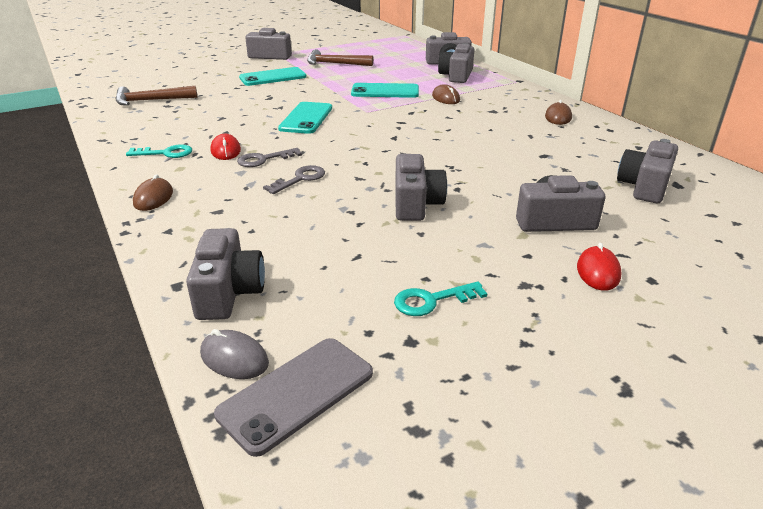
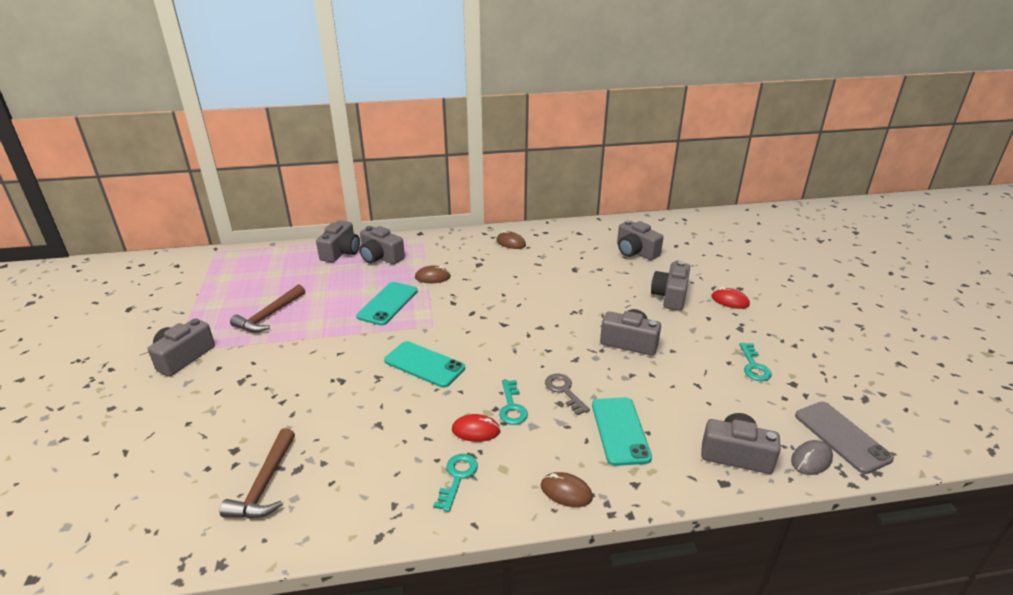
camera: 70 degrees left, 0 degrees up
(264, 159) = (512, 407): grey key -> turquoise key
(273, 77) = (271, 368): turquoise phone -> turquoise phone (620, 431)

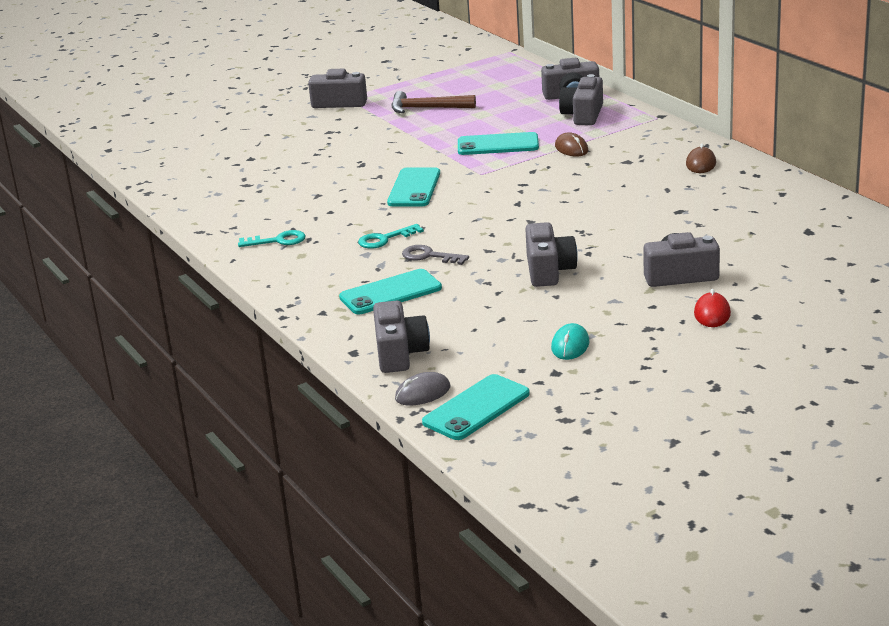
camera: 70 degrees right, 5 degrees down
(265, 485) = (223, 180): brown hammer -> none
(476, 430) = (340, 233): red mouse -> none
(564, 391) = (429, 256): grey key -> grey key turned 105 degrees counterclockwise
(566, 492) = (292, 285): brown mouse -> none
(635, 252) = (775, 236): grey camera -> none
(754, 366) = (570, 345): turquoise key -> turquoise mouse
(811, 459) = (422, 393): grey mouse -> grey mouse turned 60 degrees counterclockwise
(842, 437) = (476, 408): grey phone -> turquoise phone

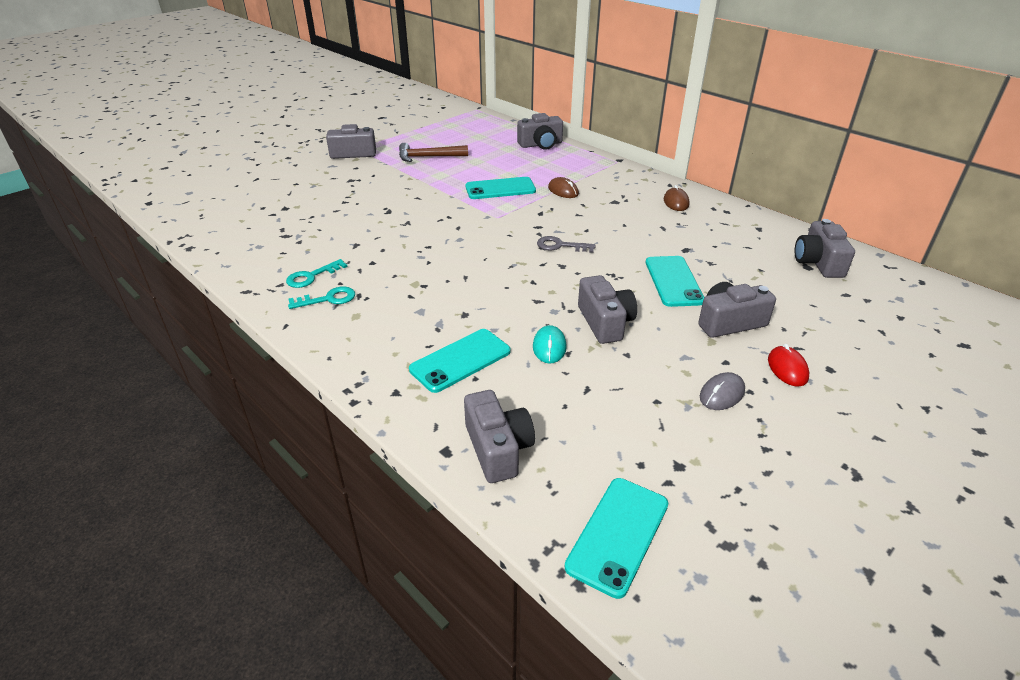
camera: 15 degrees left, 10 degrees up
(385, 239) = (434, 292): turquoise key -> turquoise key (311, 276)
(414, 188) = (443, 234): turquoise phone -> turquoise phone (673, 281)
(422, 393) = (546, 514): grey mouse -> grey mouse (721, 394)
(429, 256) = (483, 311): grey key -> grey key (560, 246)
(570, 345) = (674, 423): turquoise mouse -> turquoise mouse (549, 347)
(583, 115) = (558, 160): grey camera -> grey camera (818, 262)

